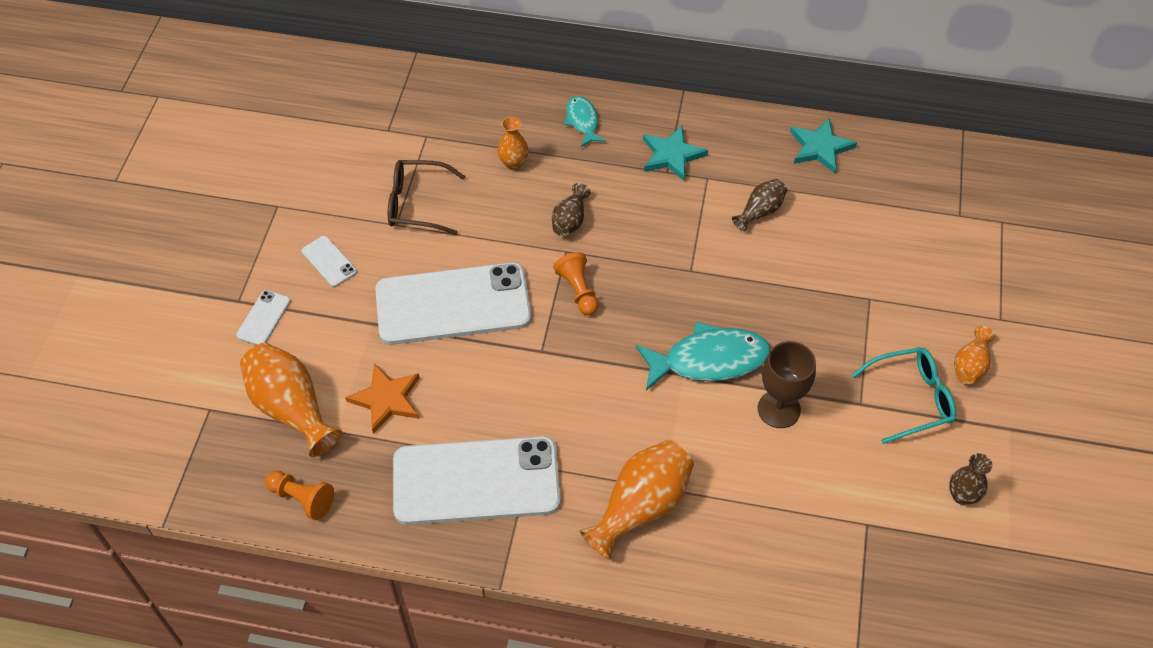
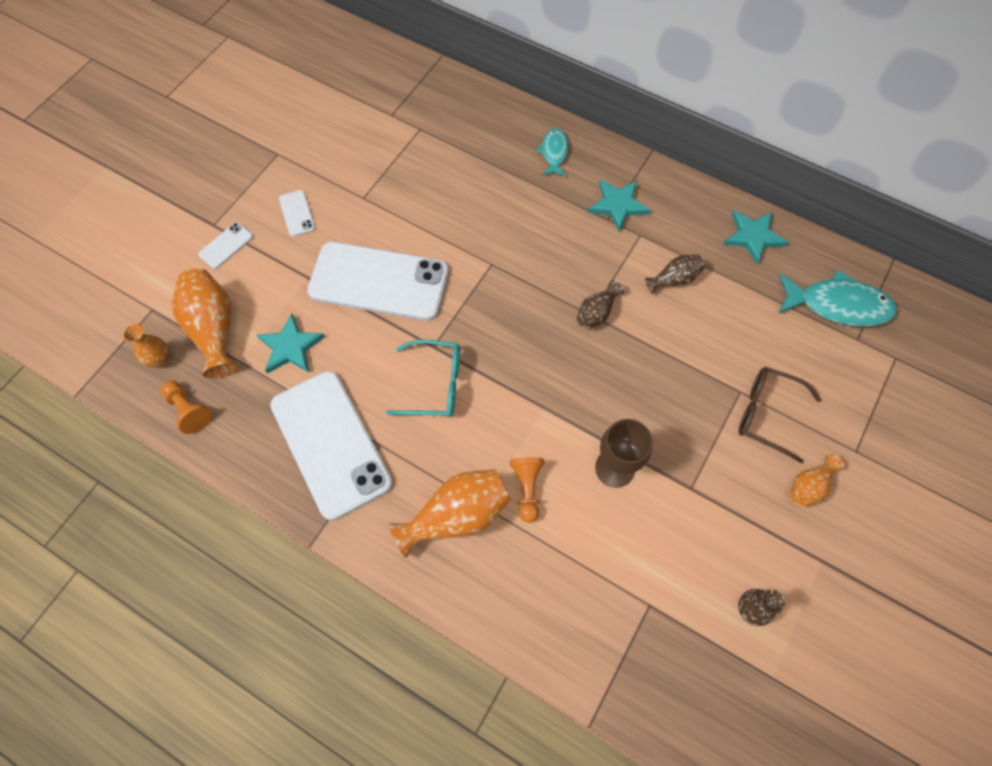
camera: 20 degrees right, 10 degrees up
(386, 399) = (290, 347): orange star -> turquoise star
(417, 204) = (387, 185): brown glasses -> brown glasses (767, 414)
(476, 481) = (331, 443): white phone -> white phone turned 45 degrees clockwise
(513, 163) = (481, 173): orange vase -> orange vase (159, 359)
(570, 220) = (506, 237): brown vase -> brown vase (597, 313)
(578, 290) = (487, 302): orange pawn -> orange pawn (527, 489)
(709, 360) = (572, 402): turquoise fish -> turquoise fish (838, 305)
(911, 398) = (740, 499): turquoise glasses -> turquoise glasses (435, 384)

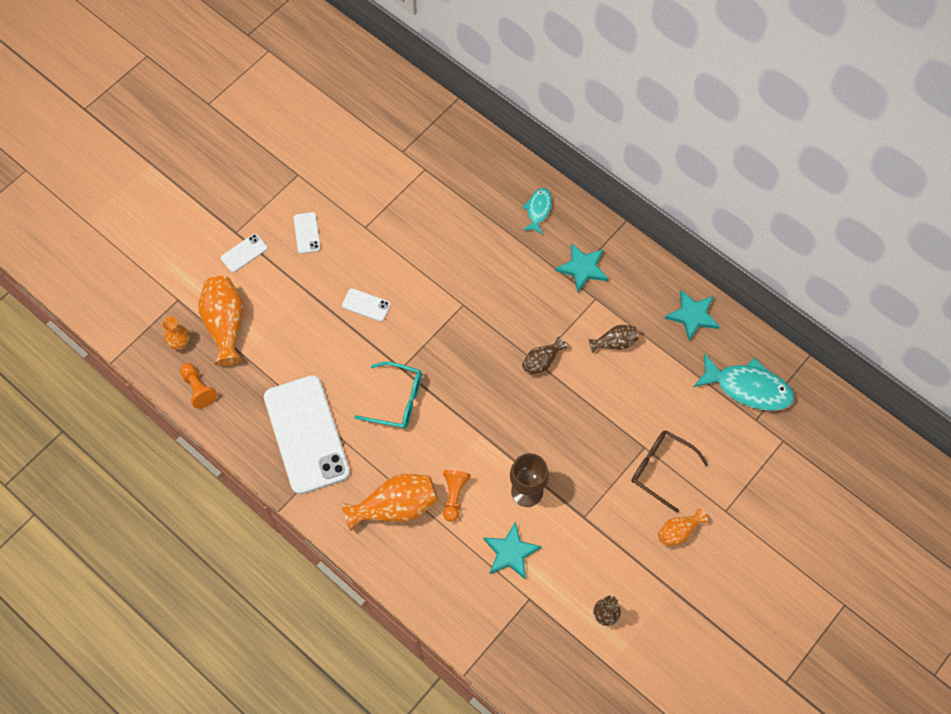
camera: 10 degrees right, 0 degrees up
(290, 347) = (285, 350): turquoise star -> turquoise star (511, 552)
(379, 281) = (366, 305): white phone -> white phone, size x0.41

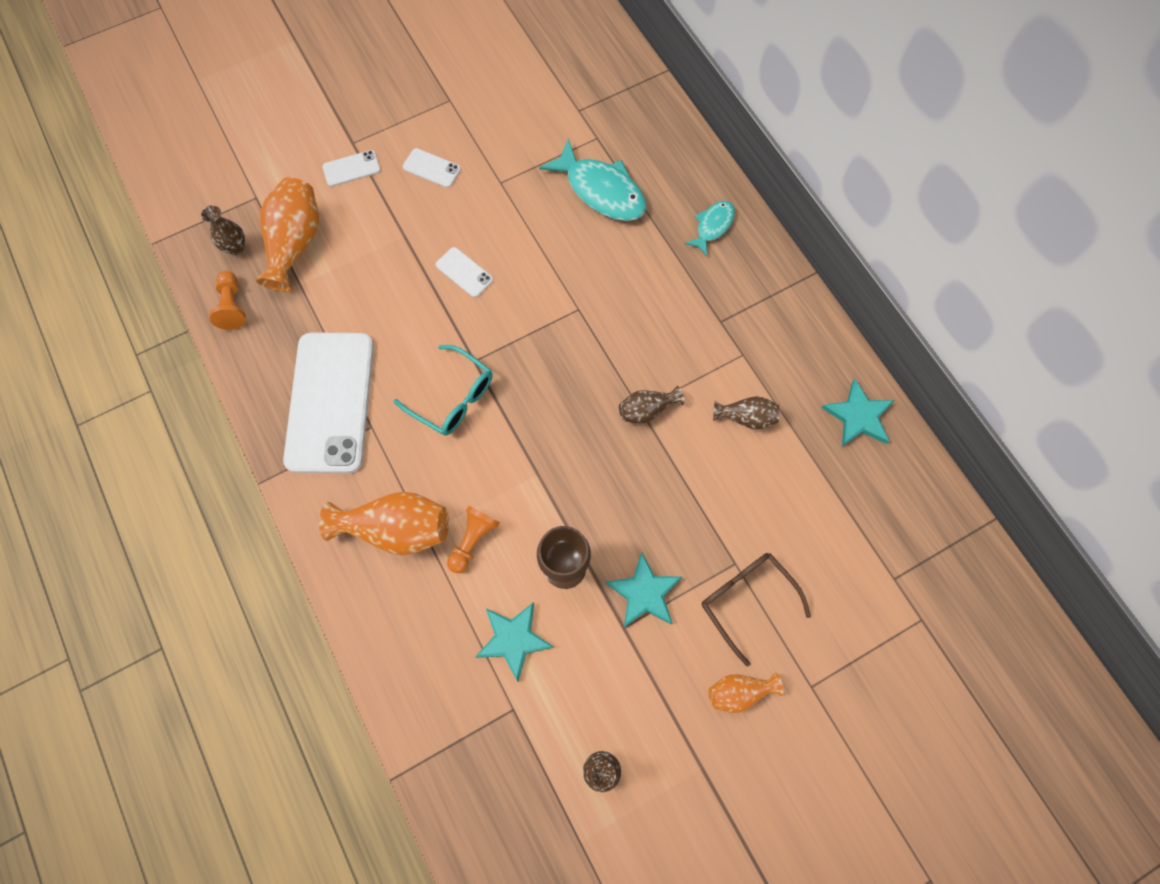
camera: 20 degrees right, 5 degrees up
(180, 343) = (236, 247): orange vase -> brown vase
(307, 233) = (431, 168): white phone -> white phone turned 75 degrees counterclockwise
(582, 268) = (741, 312): turquoise star -> turquoise star (644, 593)
(748, 388) = (899, 533): turquoise fish -> turquoise fish (601, 191)

